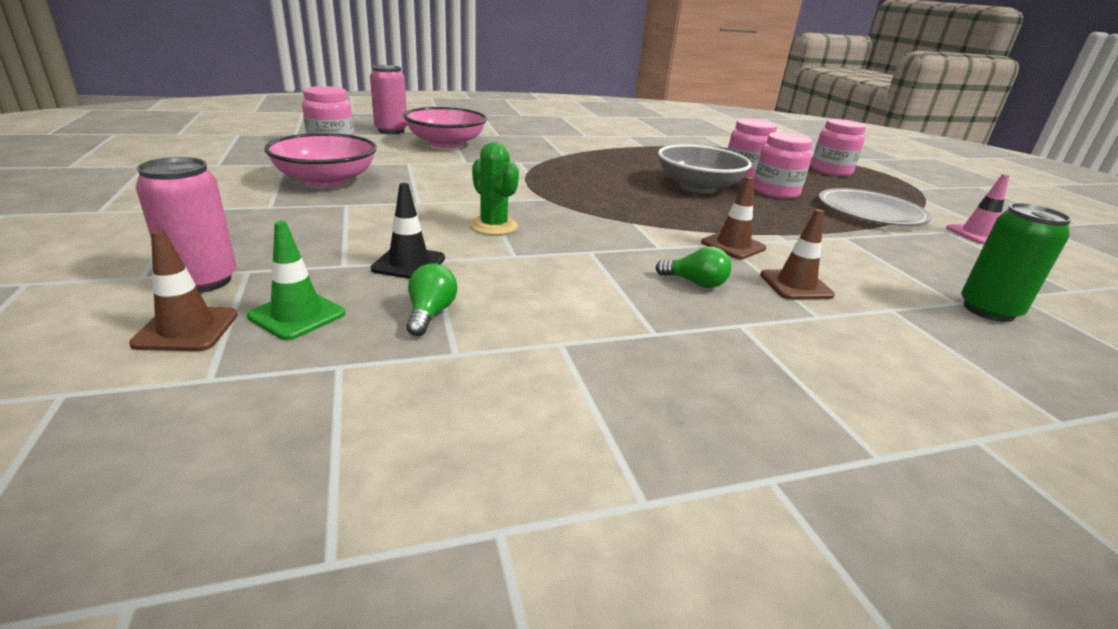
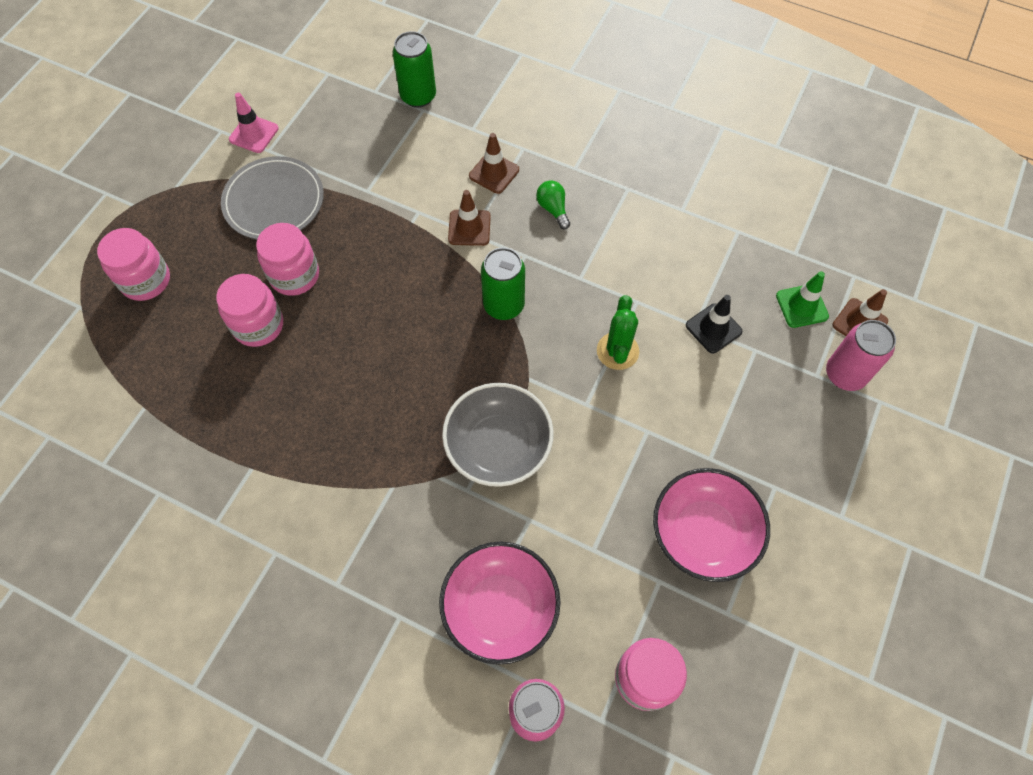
camera: 135 degrees left, 35 degrees up
(430, 314) = (731, 268): green light bulb -> none
(624, 219) = (503, 305): none -> green can
(698, 187) = (354, 325): grey bowl -> grey bowl (498, 446)

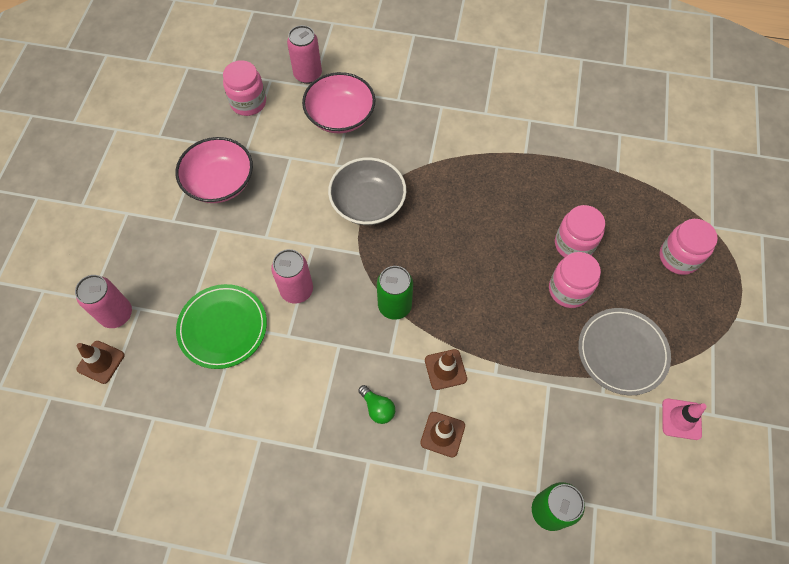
camera: 165 degrees right, 0 degrees up
(617, 351) = (297, 290): green cactus -> pink can
(713, 328) = (223, 327): black traffic cone -> green plate
(802, 306) = (149, 366): green traffic cone -> none

